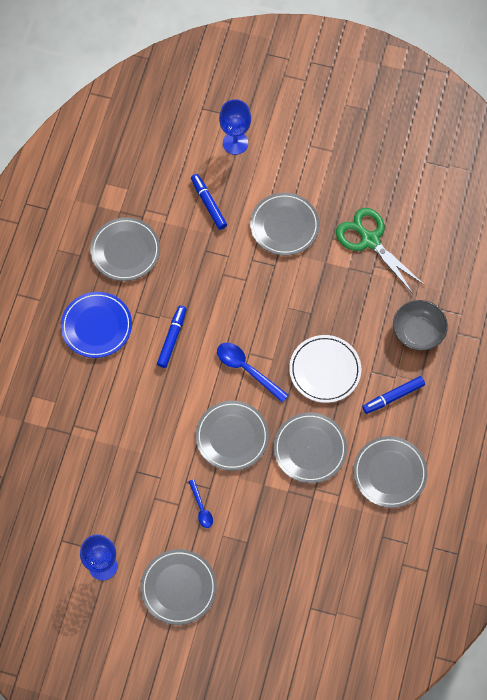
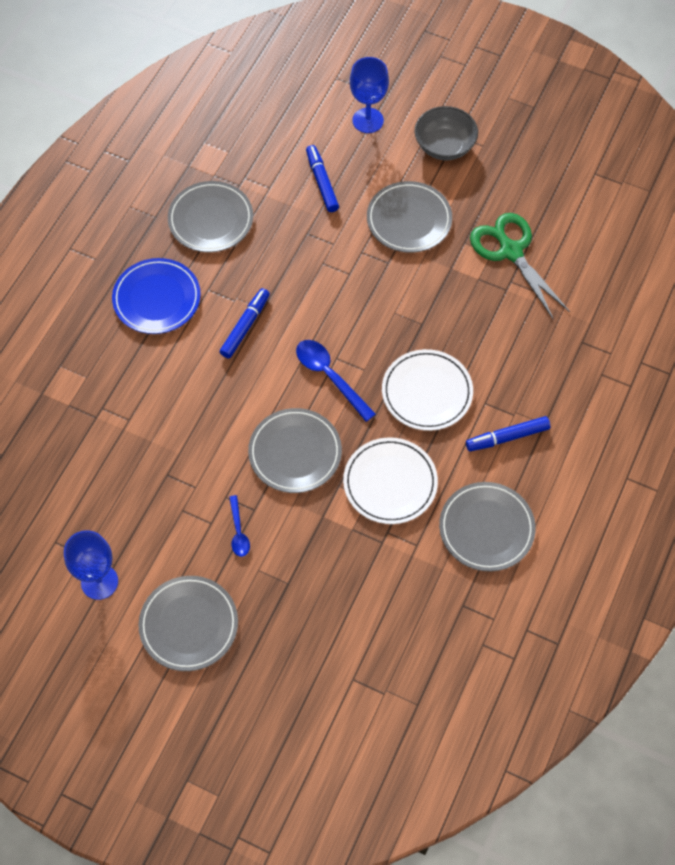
camera: 10 degrees right, 5 degrees down
(310, 449) = (390, 483): grey plate -> white plate
(418, 332) = (552, 366): grey bowl -> grey bowl (444, 146)

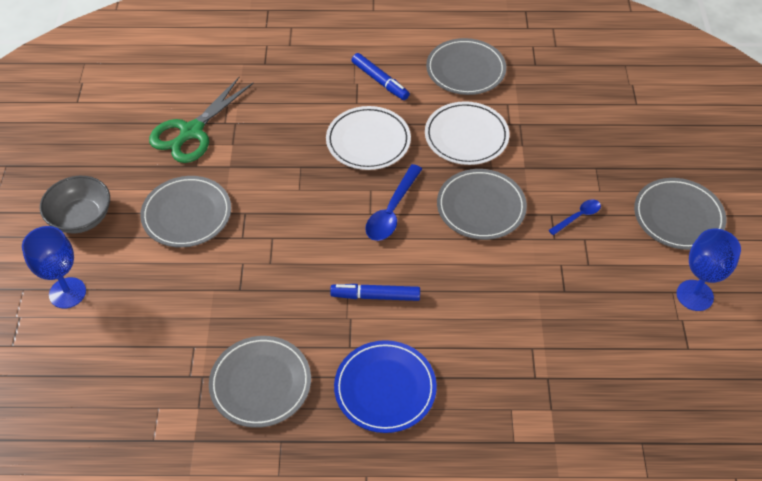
camera: 115 degrees left, 10 degrees down
(322, 182) = (168, 302): blue marker -> none

